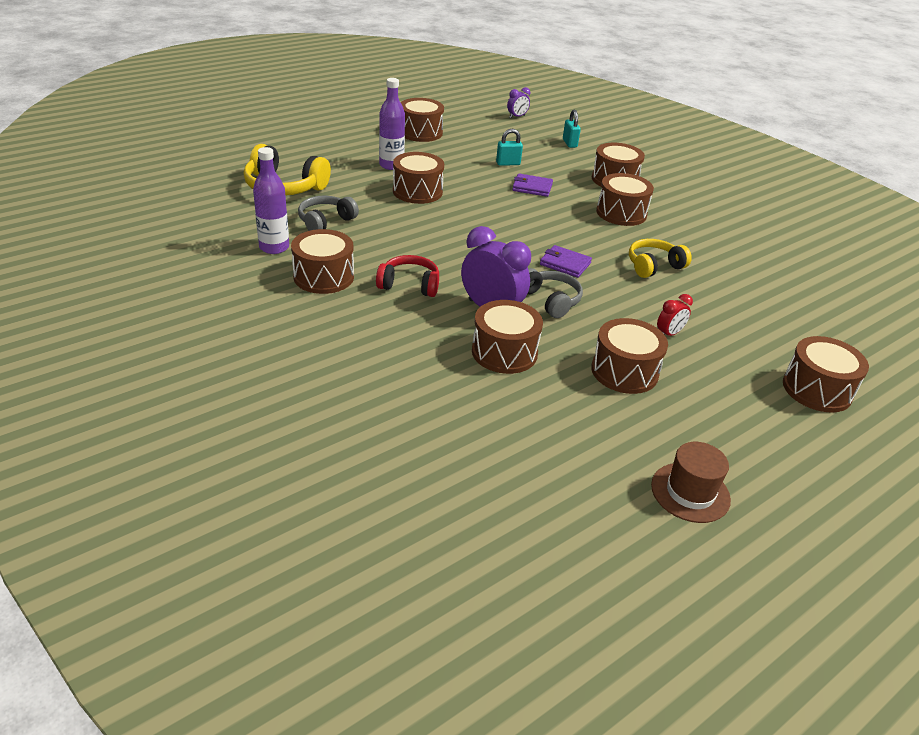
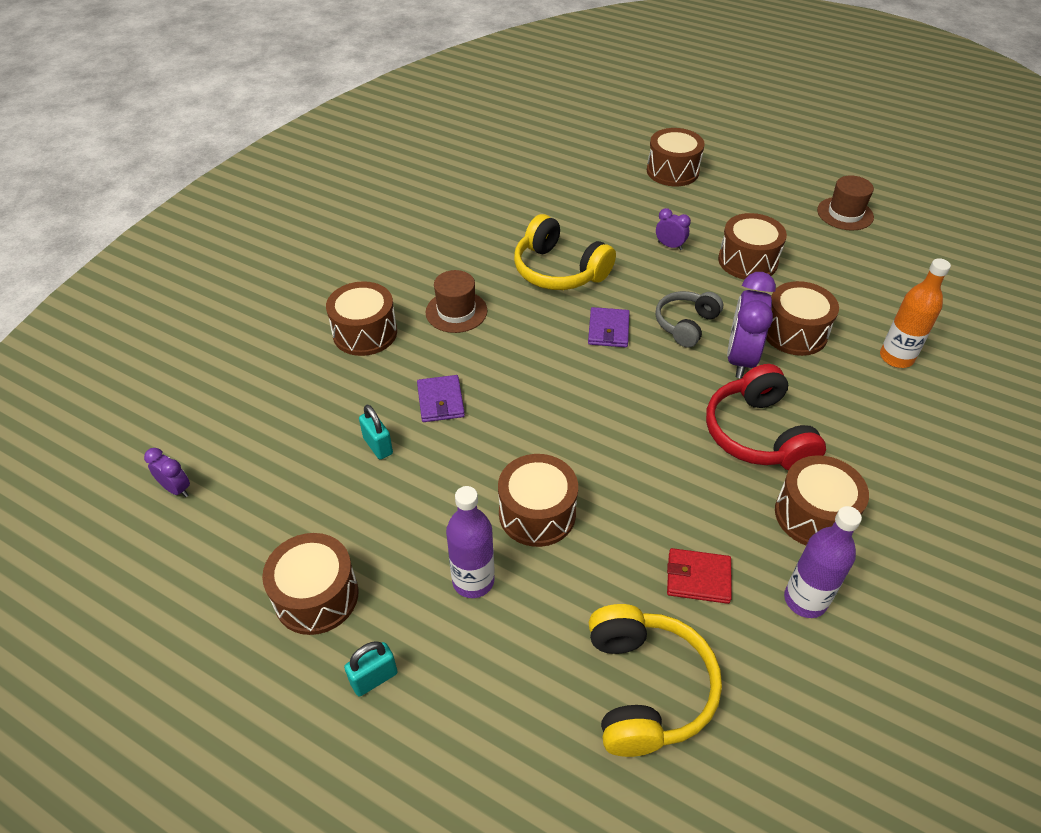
camera: 110 degrees left, 10 degrees up
(326, 221) = (698, 578): grey headphones -> red wallet
(409, 285) = (758, 434): red headphones -> red headphones, size x1.52
(432, 397) = (896, 357): none -> orange bottle
(569, 143) = (263, 400): turquoise padlock -> turquoise padlock (374, 678)
(621, 213) = (456, 311): brown drum -> brown hat
(654, 266) = (559, 270): yellow headphones -> yellow headphones, size x1.52
(669, 334) = (670, 246): red clock -> purple clock

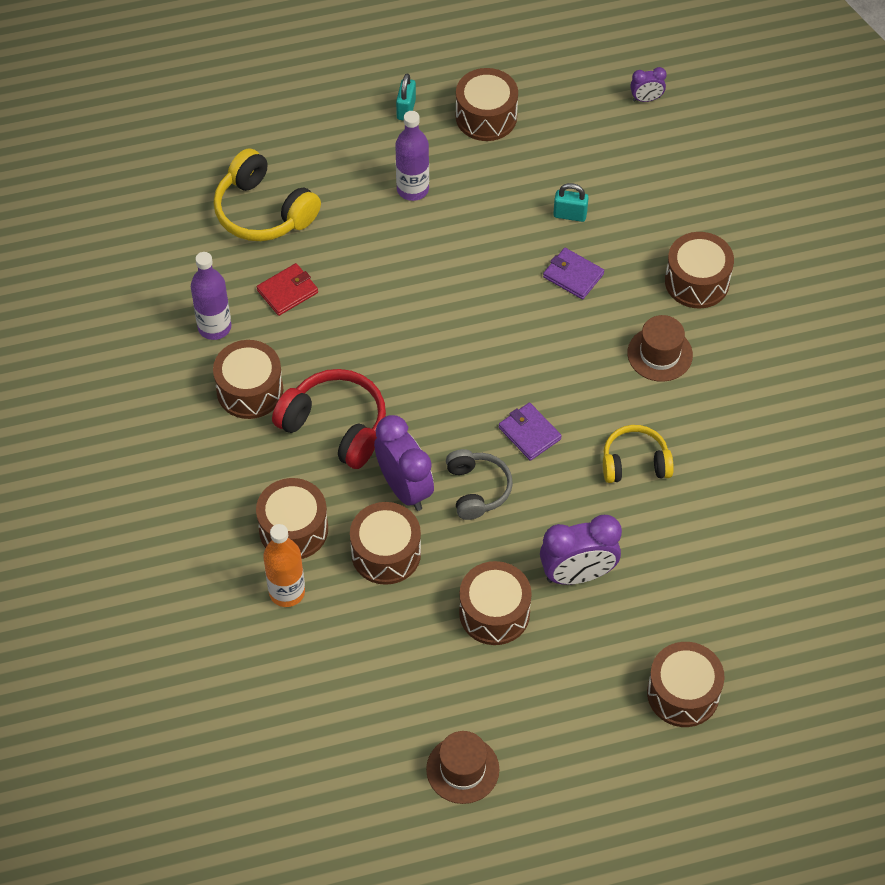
camera: 135 degrees right, 10 degrees up
(537, 513) = (421, 254): brown drum -> brown drum (293, 529)
(559, 270) = (635, 463): yellow headphones -> yellow headphones, size x0.66
(670, 246) = (578, 574): purple clock -> purple clock, size x1.98

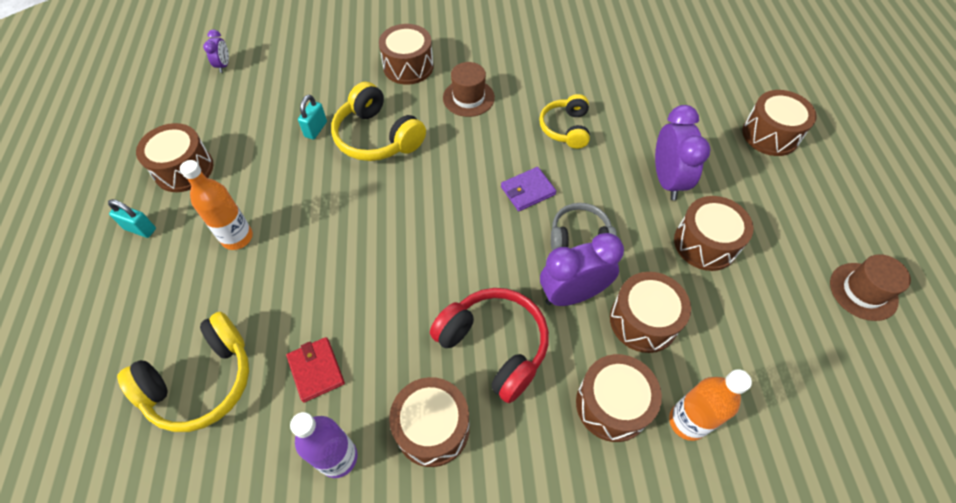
camera: 80 degrees left, 0 degrees up
(335, 426) = (494, 346): red headphones -> red headphones turned 90 degrees clockwise
(412, 189) = (237, 237): purple bottle -> orange bottle
(573, 275) = (377, 137): purple wallet -> yellow headphones

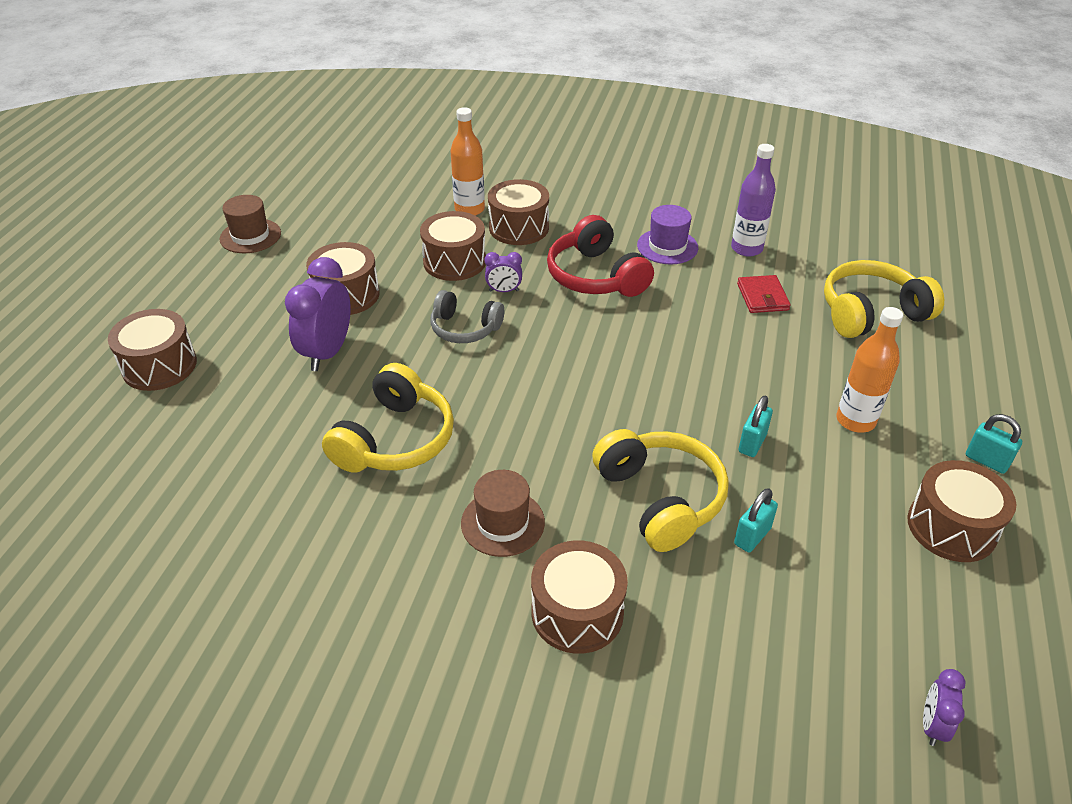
camera: 160 degrees left, 15 degrees down
(319, 194) = (752, 443): none -> turquoise padlock
(432, 428) = (667, 246): brown drum -> purple hat
(527, 190) = (492, 382): purple wallet -> none
(566, 128) = (395, 439): yellow headphones -> yellow headphones, size x1.52
(572, 294) = (504, 291): purple clock -> purple clock, size x0.50

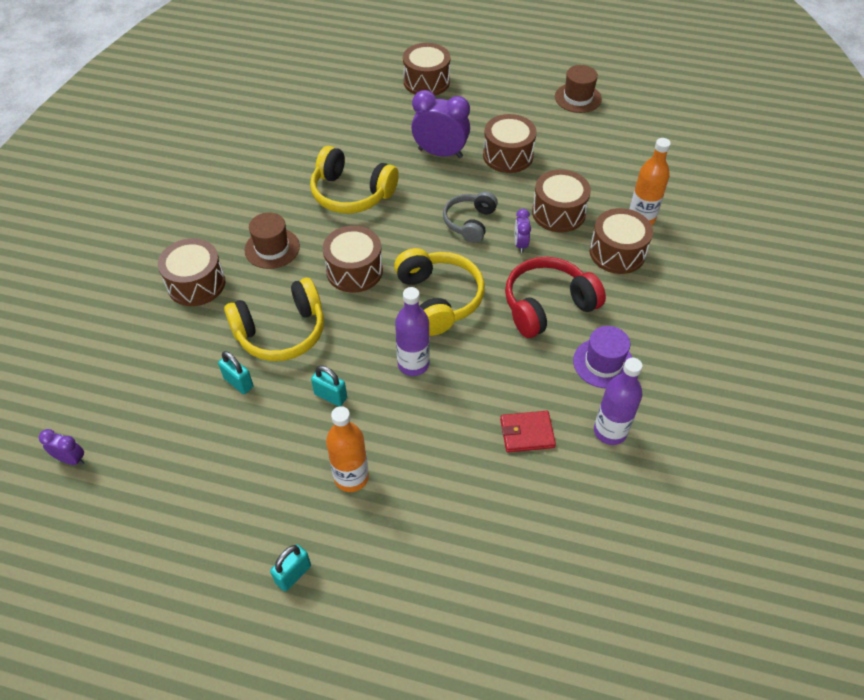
camera: 90 degrees right, 10 degrees up
(692, 375) = (413, 364): none -> purple bottle
(871, 313) = (506, 528): yellow headphones -> yellow headphones (438, 299)
(951, 527) = (225, 521): brown drum -> brown drum (354, 270)

